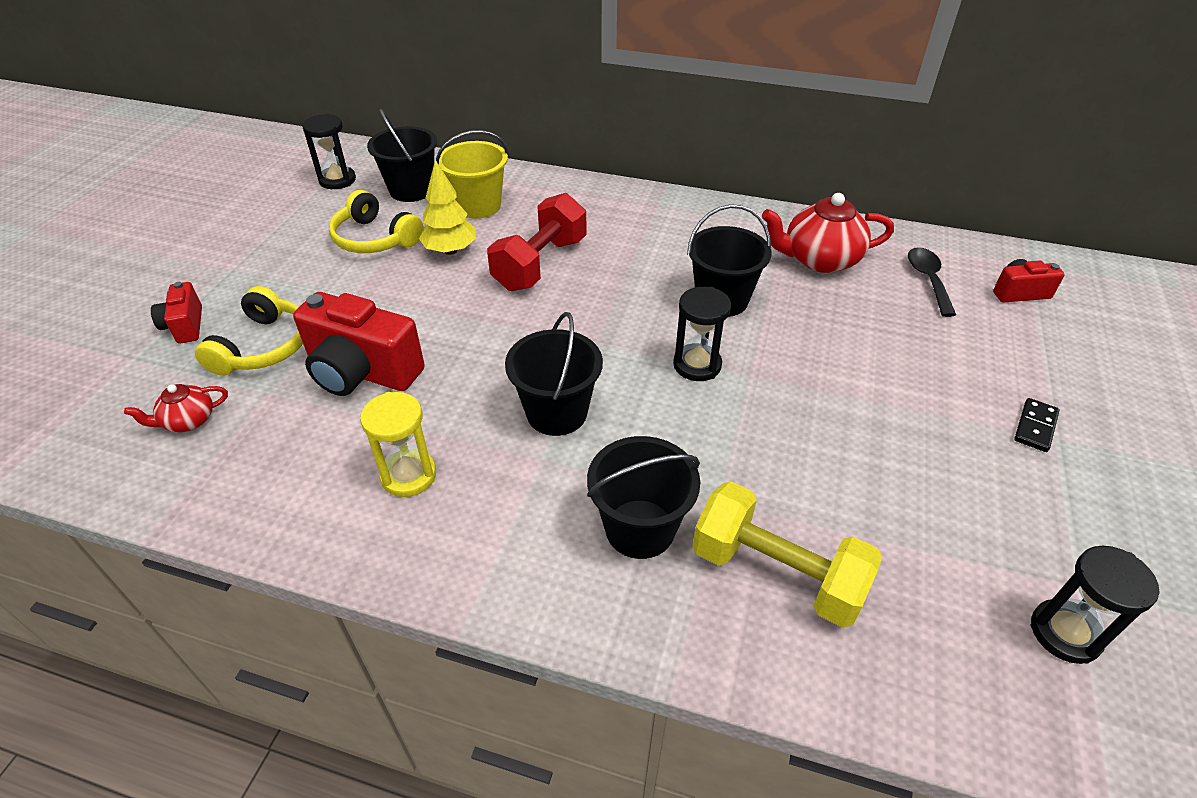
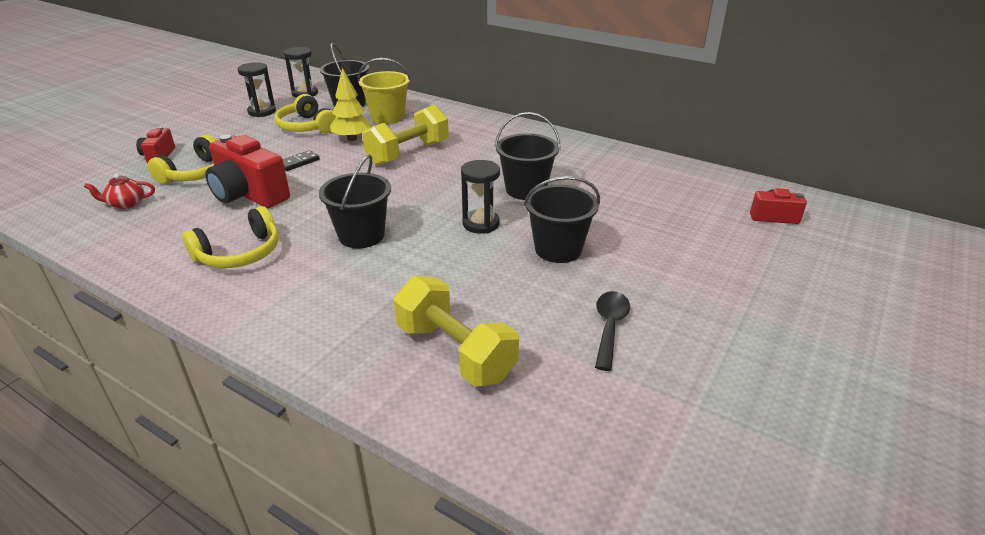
camera: 15 degrees right, 10 degrees down
(408, 475) = (239, 253): yellow hourglass -> yellow headphones
(540, 264) = (408, 153): red dumbbell -> yellow dumbbell
(640, 529) = (373, 309): black bucket -> black bucket (558, 249)
(820, 260) = (619, 176): red teapot -> none
(928, 279) = (699, 199): black spoon -> black spoon (609, 327)
(1035, 427) = (728, 301): black domino -> black domino (298, 162)
(1065, 633) = (662, 433): black hourglass -> black hourglass (262, 112)

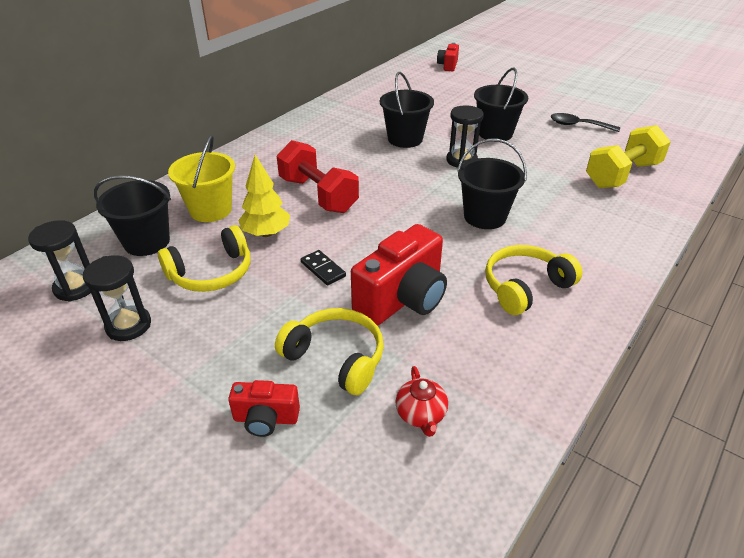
camera: 85 degrees left, 5 degrees up
(239, 253) = (525, 287): yellow headphones -> yellow headphones turned 90 degrees counterclockwise
(408, 153) = (318, 195): yellow dumbbell -> red dumbbell

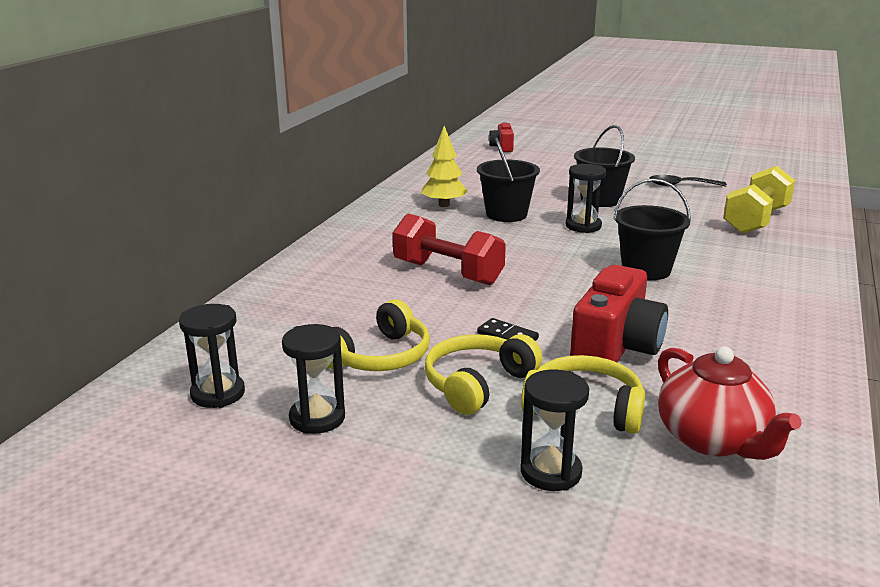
camera: 15 degrees left, 15 degrees down
(147, 242) = (274, 340): black bucket -> none
(210, 210) = (330, 301): yellow bucket -> none
(266, 233) = (415, 313): yellow tree -> yellow tree (444, 205)
(266, 419) = (551, 472): red camera -> black hourglass
(421, 414) = (713, 439): red teapot -> red teapot, size x1.88
(525, 287) = (733, 321): yellow headphones -> yellow headphones (478, 384)

